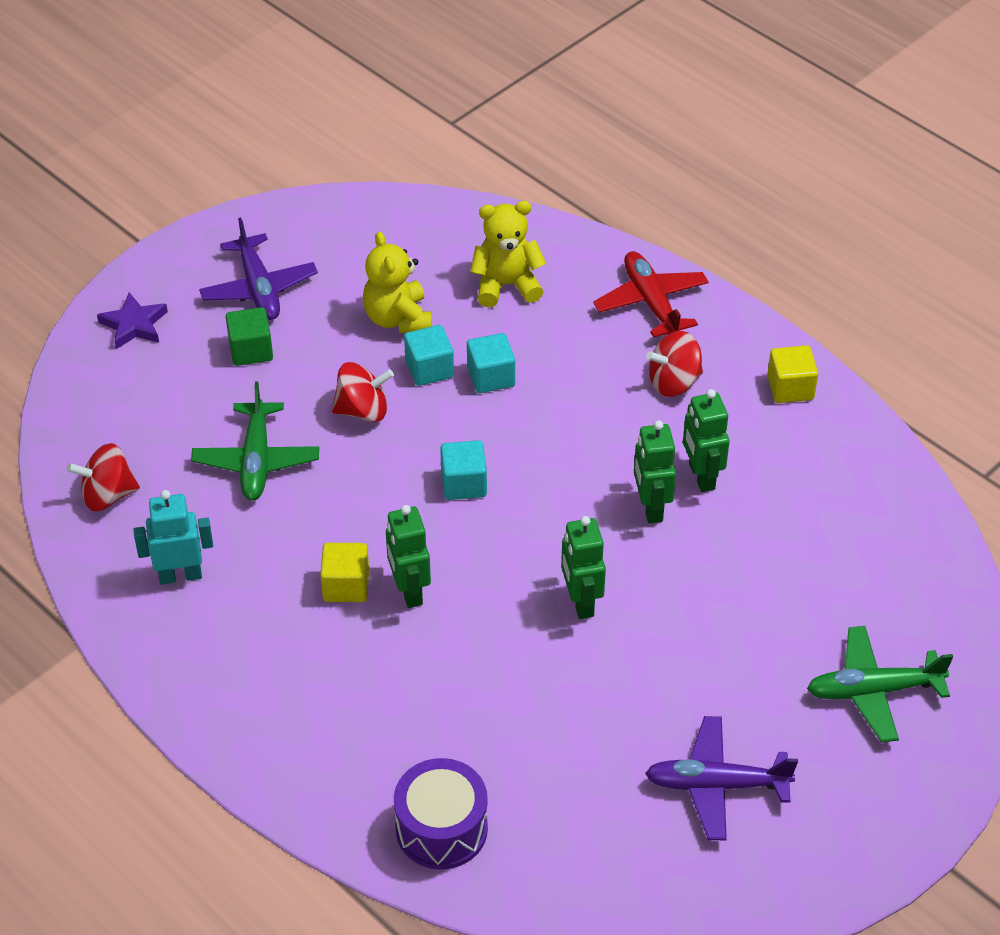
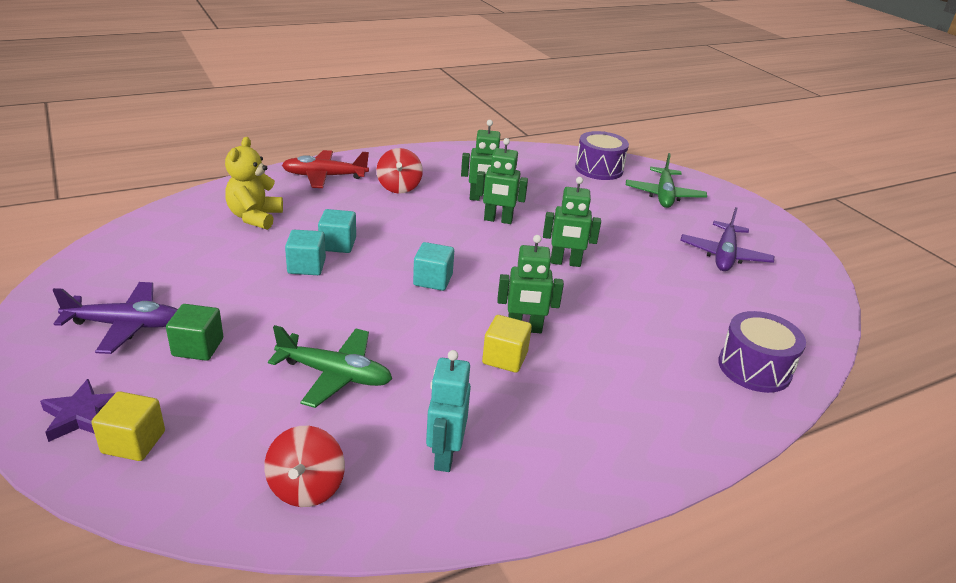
camera: 75 degrees left, 15 degrees down
(363, 410) = (323, 306): red spinning top -> none
(398, 319) = (240, 267): yellow teddy bear -> none
(790, 388) = (432, 158): yellow cube -> yellow cube (133, 442)
(911, 591) = (599, 169): none -> purple drum

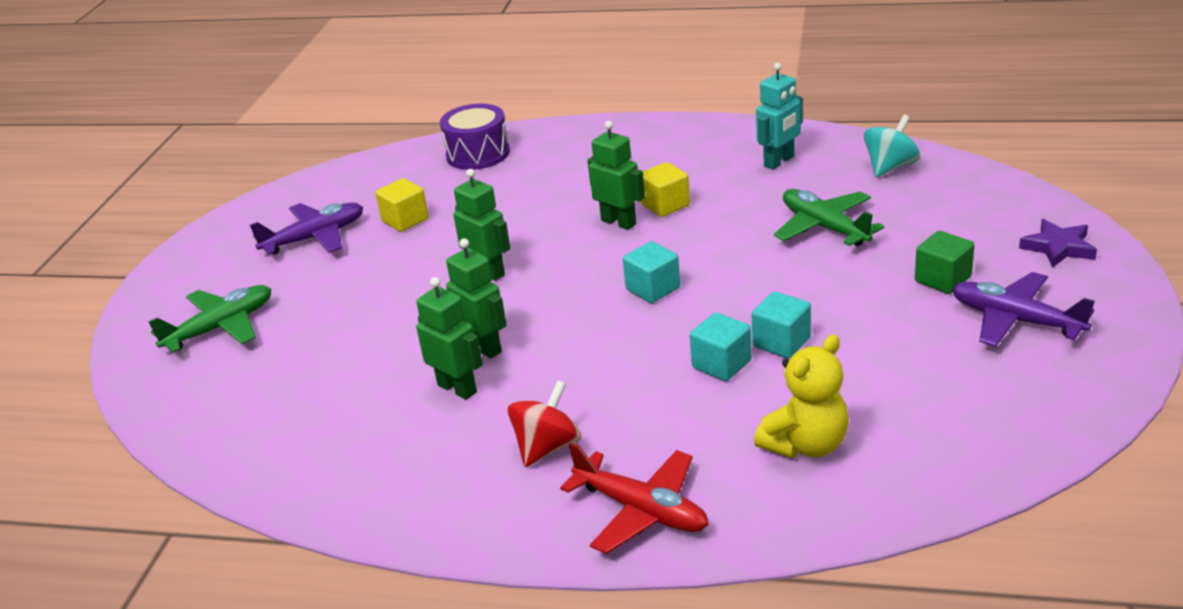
camera: 135 degrees left, 0 degrees up
(133, 442) = (1014, 219): yellow cube -> yellow cube (405, 220)
(306, 487) = (890, 167): red spinning top -> turquoise spinning top
(599, 169) = (214, 399): purple drum -> none

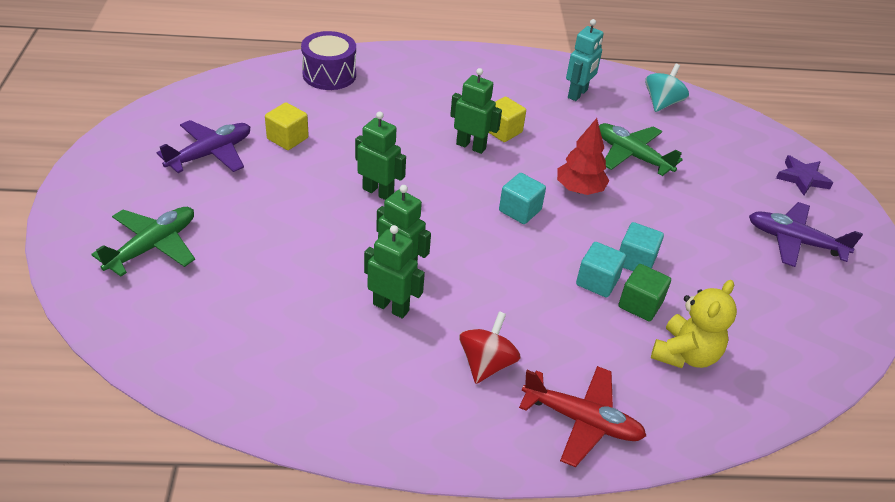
camera: 20 degrees left, 10 degrees up
(739, 265) = (579, 189): none -> red tree
(943, 279) = (732, 205): green cube -> green cube (640, 304)

